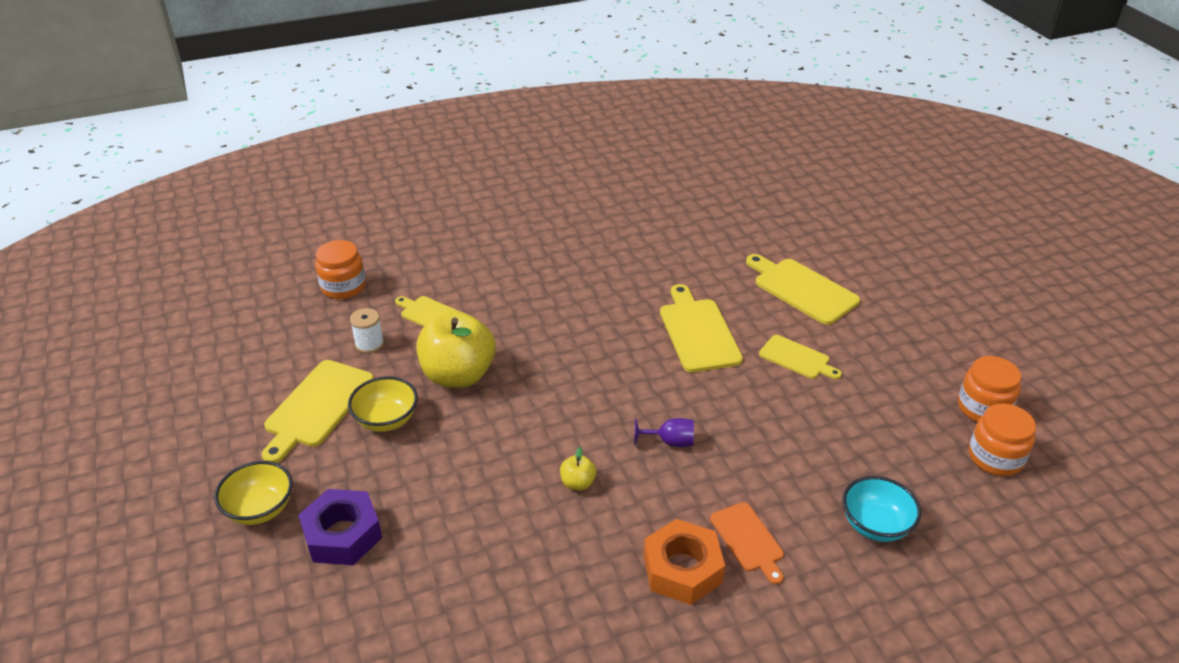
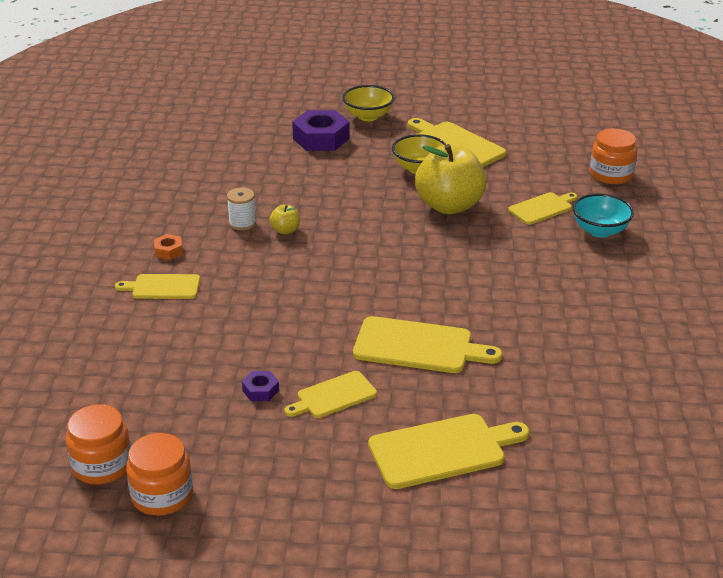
camera: 115 degrees right, 5 degrees down
(369, 344) = (518, 175): white spool -> white spool (242, 223)
(670, 442) = (290, 283): purple goblet -> none
(682, 569) = (168, 251): orange nut -> orange nut, size x0.48
(748, 540) = (163, 287): orange cutting board -> yellow cutting board
(828, 401) = (260, 390): none -> purple nut
(875, 525) = (112, 354): turquoise bowl -> turquoise bowl (600, 231)

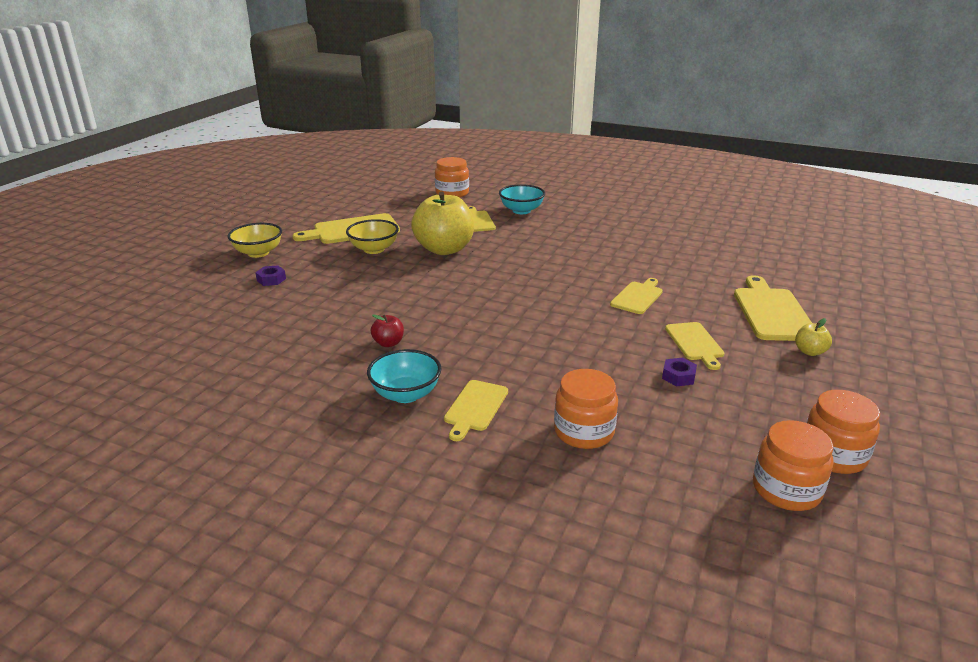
camera: 70 degrees left, 5 degrees down
(148, 347) = (584, 432): none -> orange jar
(168, 251) = (406, 394): orange nut -> turquoise bowl
(242, 223) = (388, 343): white spool -> red apple
(285, 230) = (421, 323): yellow apple -> yellow apple (809, 352)
(321, 138) = (271, 279): purple nut -> purple nut, size x0.48
(418, 346) = (638, 297): yellow cutting board -> yellow cutting board, size x0.61

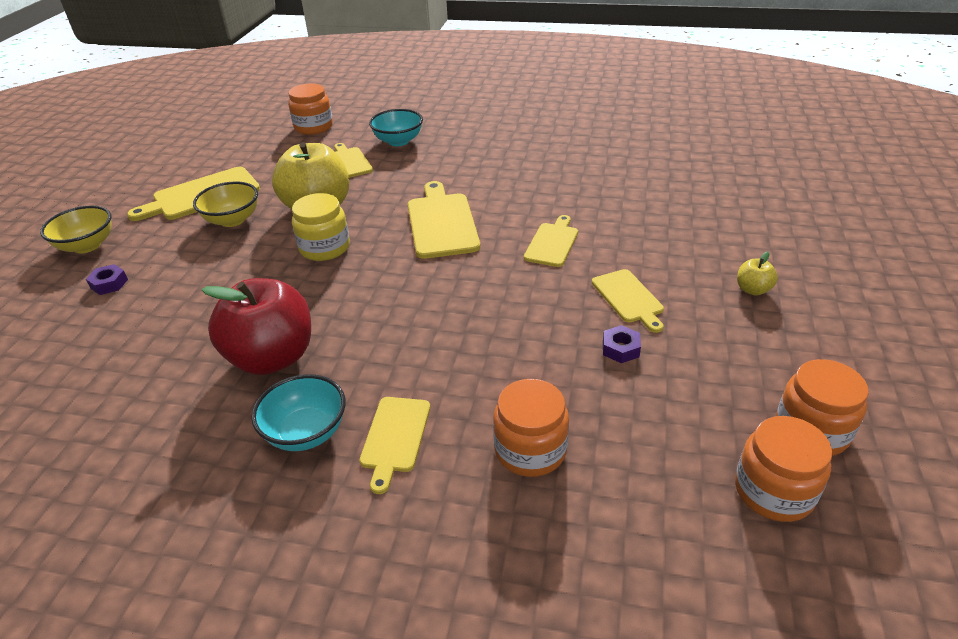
camera: 10 degrees left, 10 degrees up
(388, 343) = (272, 357): red apple -> red apple, size x2.37
(444, 277) = (324, 248): none -> yellow jar
(772, 312) = (701, 241): yellow cutting board -> yellow cutting board (442, 223)

